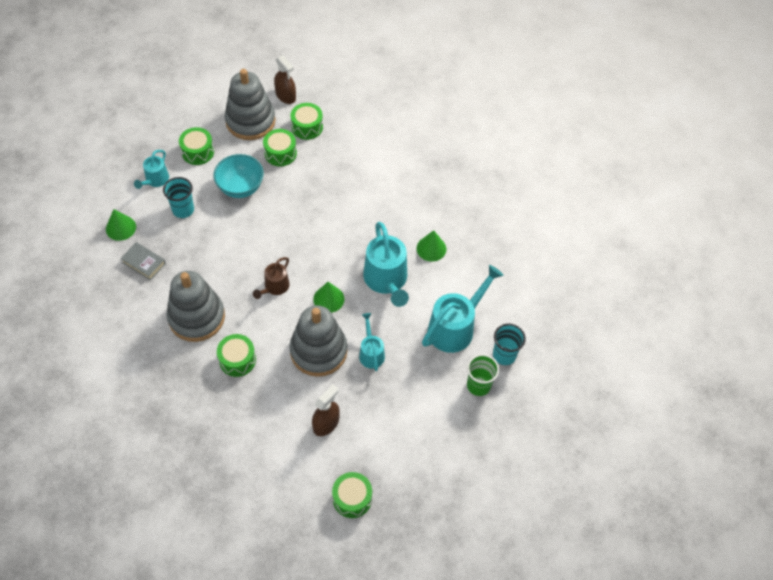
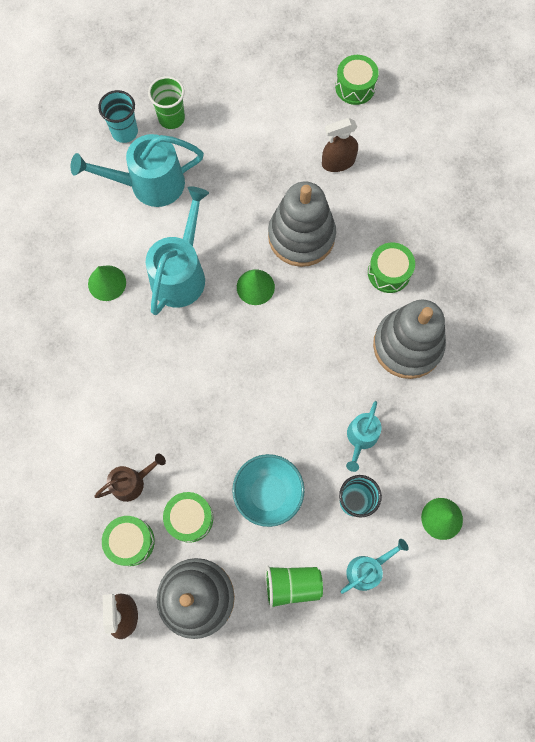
camera: 145 degrees left, 15 degrees up
(144, 263) = (435, 450): grey book -> none
(198, 152) = (292, 585): green drum -> green cup
(274, 287) = (304, 333): brown watering can -> brown watering can (132, 482)
(371, 353) = (250, 205): turquoise watering can -> turquoise watering can (361, 438)

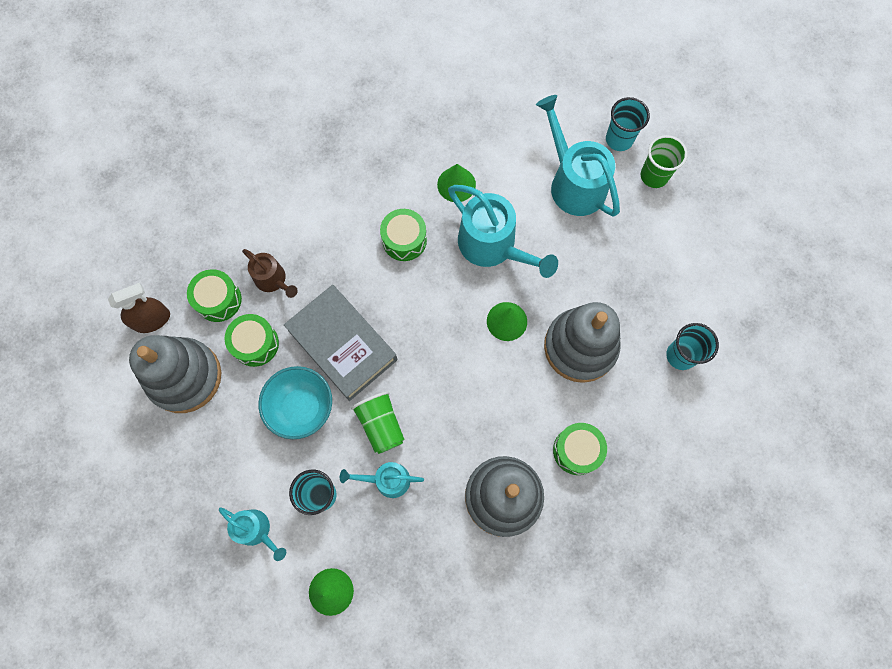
camera: 70 degrees right, 0 degrees up
(181, 273) = (493, 246): turquoise watering can -> turquoise watering can turned 45 degrees clockwise
(222, 437) = (342, 345): none -> grey book
(292, 585) = (220, 461): green cup -> green cup (381, 425)
(338, 162) = (681, 355): brown spray bottle -> turquoise cup
(355, 87) = (779, 343): green drum -> green drum (404, 240)

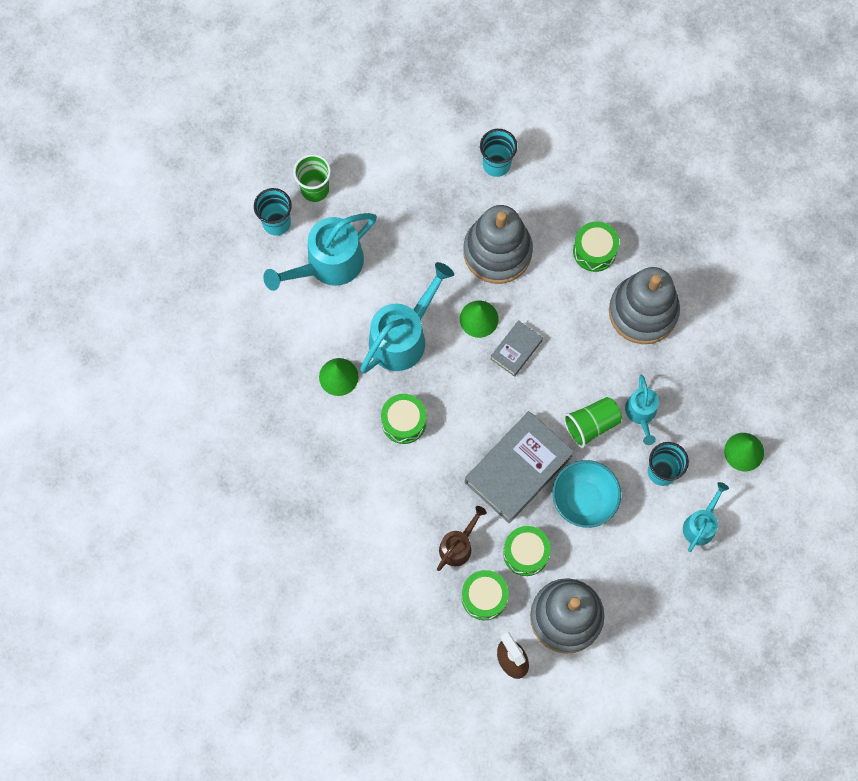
camera: 95 degrees left, 0 degrees up
(470, 355) = (516, 350): none -> grey book

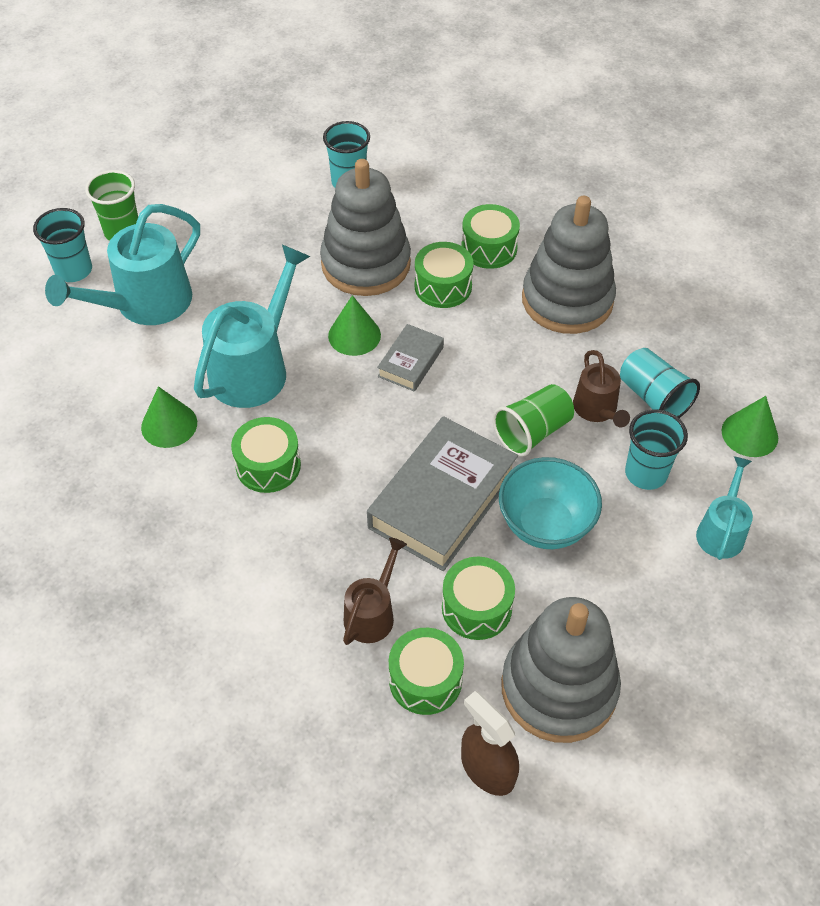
camera: 10 degrees left, 20 degrees down
(552, 283) = (443, 286): none -> green drum
(641, 414) = (597, 410): turquoise watering can -> brown watering can
(684, 410) = (653, 397): none -> turquoise cup

